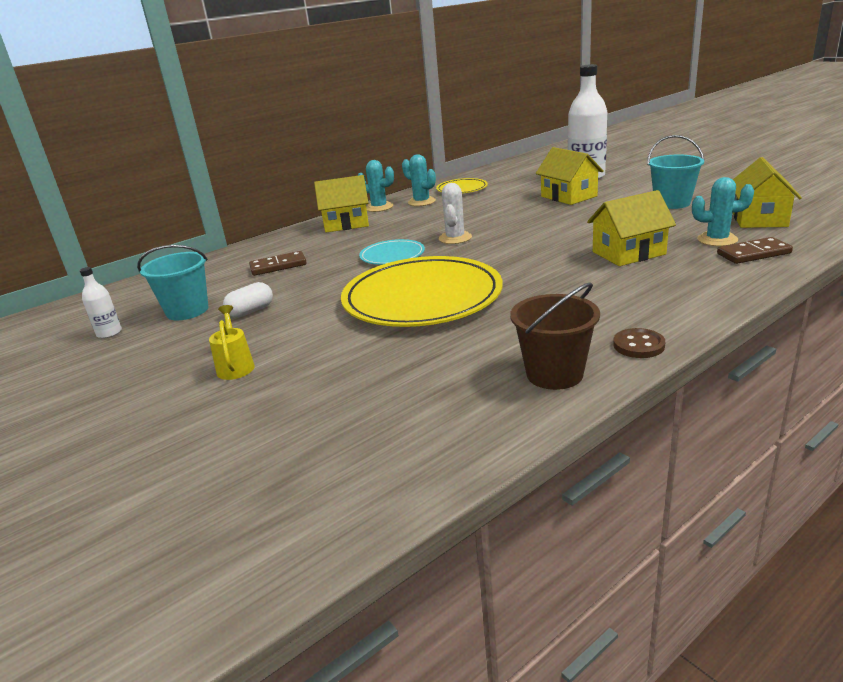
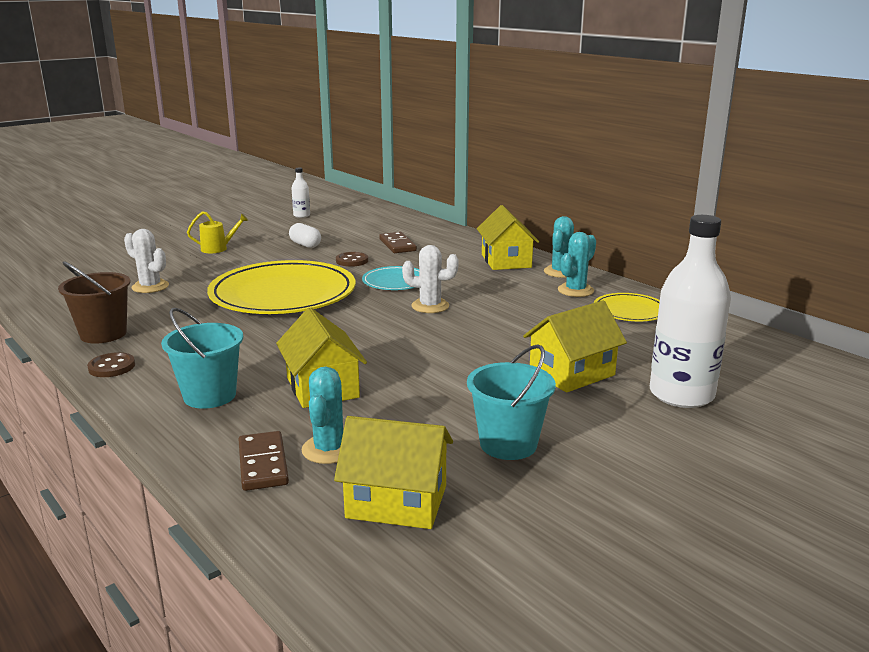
camera: 85 degrees right, 5 degrees down
(187, 311) = (323, 229): turquoise bucket -> turquoise bucket (209, 396)
(323, 280) = (352, 261): none -> brown button
(388, 382) = (150, 287): none -> white cactus

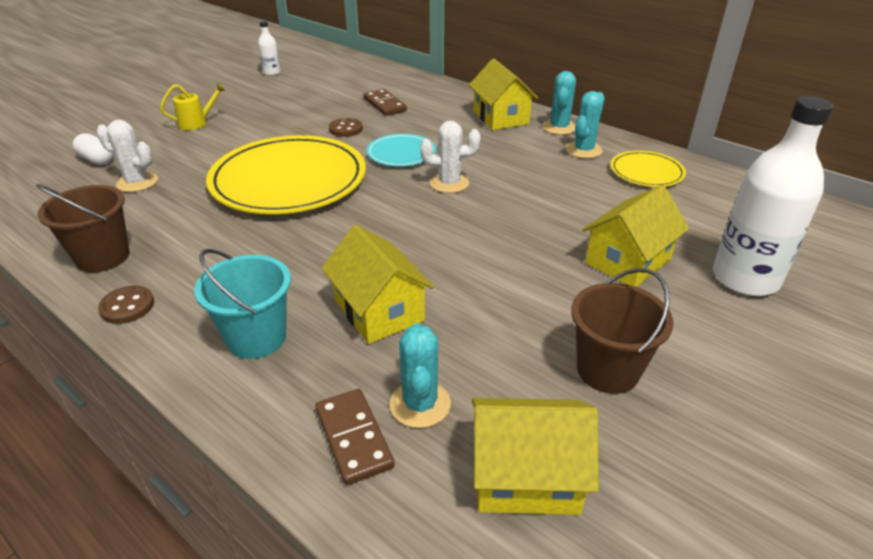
camera: 10 degrees left, 15 degrees up
(305, 245) = (289, 111): white capsule -> white capsule (97, 160)
(508, 444) = (607, 370): turquoise bucket -> brown bucket

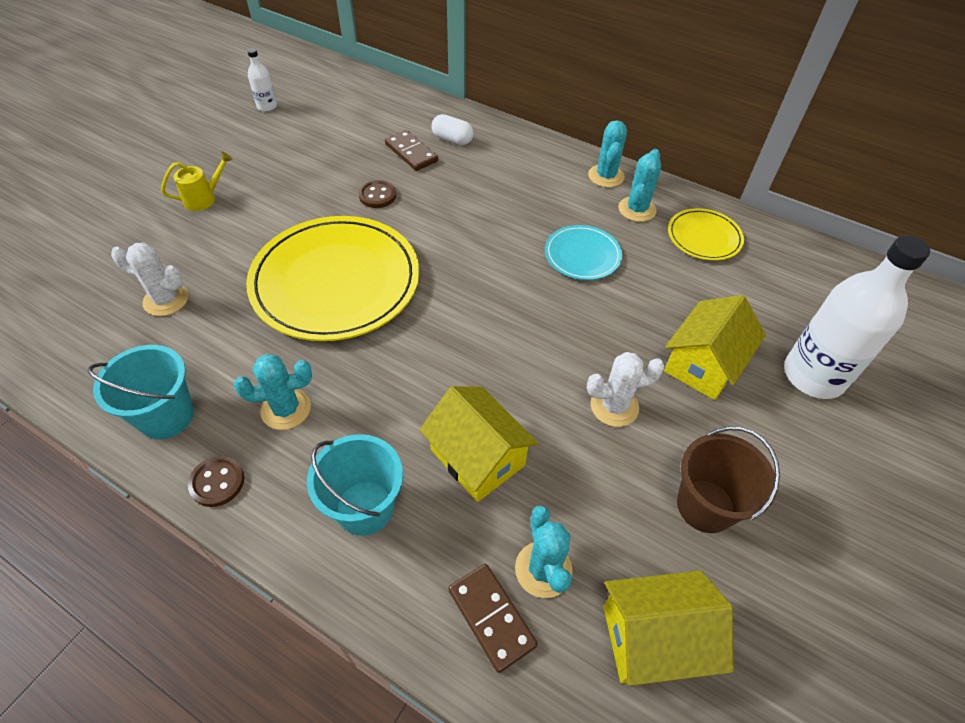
camera: 10 degrees left, 15 degrees up
(97, 160) = (106, 268): white capsule -> white capsule (452, 139)
(103, 257) = (166, 416): brown bucket -> turquoise bucket
(211, 261) = (286, 409): none -> turquoise cactus
(401, 153) = (447, 230): turquoise plate -> turquoise plate (582, 255)
(449, 183) = (508, 271): white cactus -> white cactus (614, 406)
(501, 117) = (542, 164): yellow house -> none

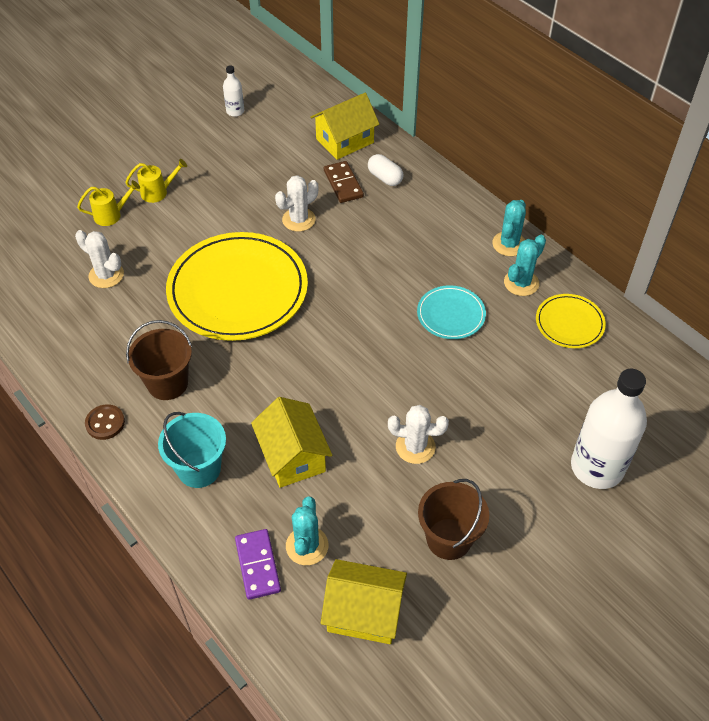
camera: 20 degrees right, 0 degrees up
(154, 232) = (112, 215): none -> yellow watering can
(166, 416) = (83, 366): turquoise bucket -> none
(286, 409) = (167, 383): turquoise cactus -> brown bucket
(377, 195) = (299, 220): brown button -> white cactus
(491, 617) = (258, 565): brown domino -> purple domino
(703, 364) = (507, 433): yellow house -> yellow house (345, 141)

